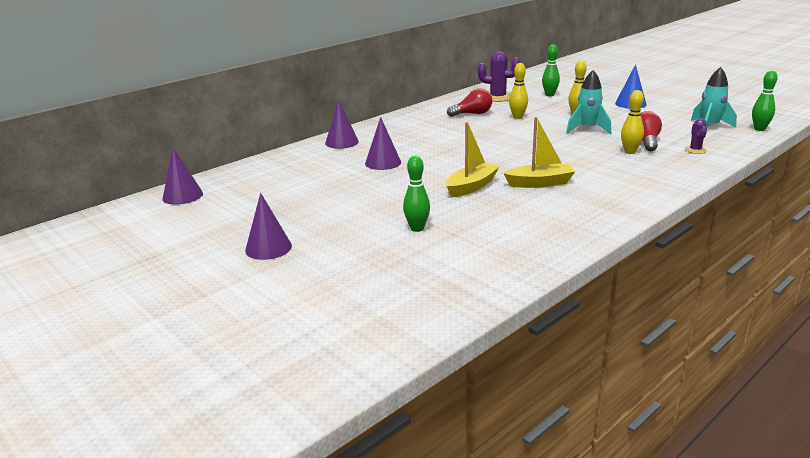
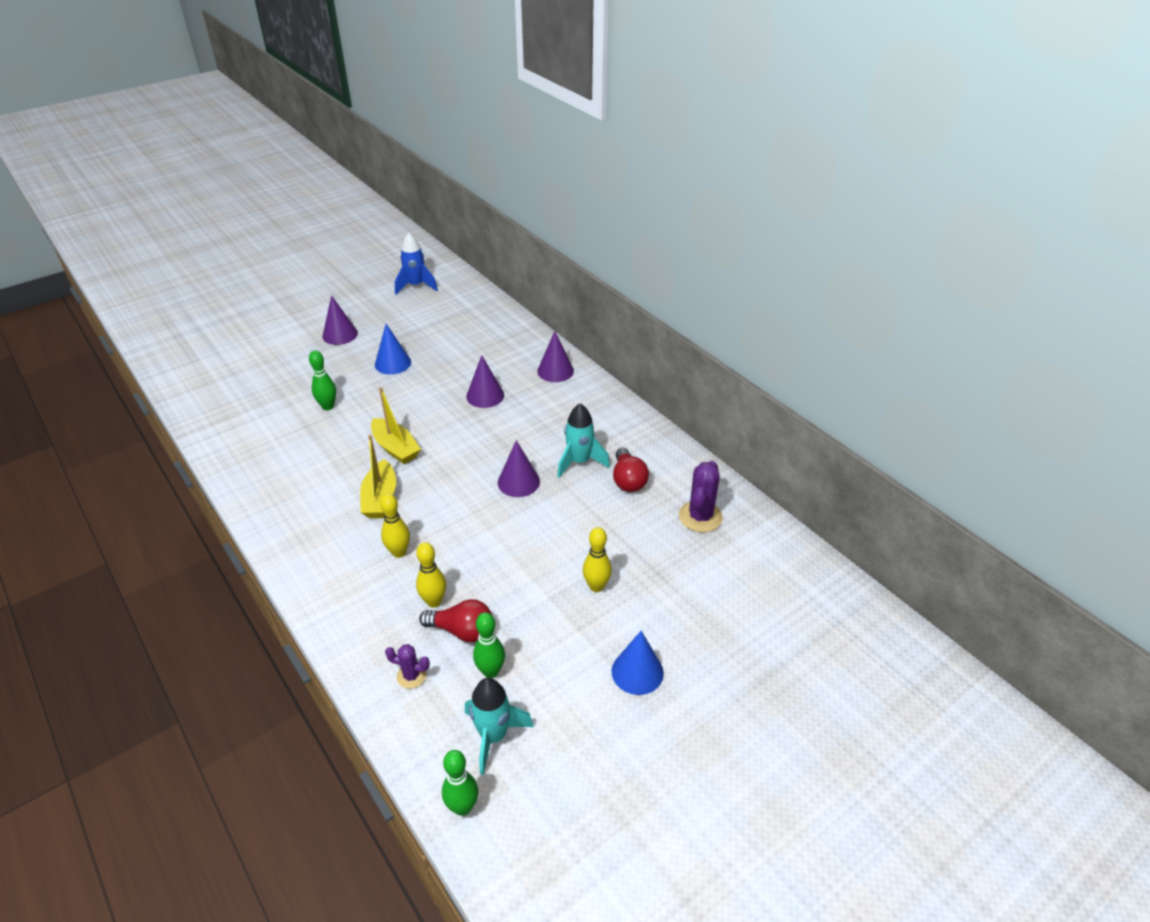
camera: 95 degrees right, 15 degrees up
(161, 220) = (416, 286): none -> blue rocket
(182, 196) = (457, 291): purple cone -> purple cone (518, 482)
(332, 208) = (393, 363): none -> blue cone
(517, 117) = (602, 521): yellow bowling pin -> yellow bowling pin (399, 552)
(549, 95) = (704, 579): green bowling pin -> green bowling pin (491, 671)
(587, 129) = (531, 582): turquoise rocket -> turquoise rocket (579, 462)

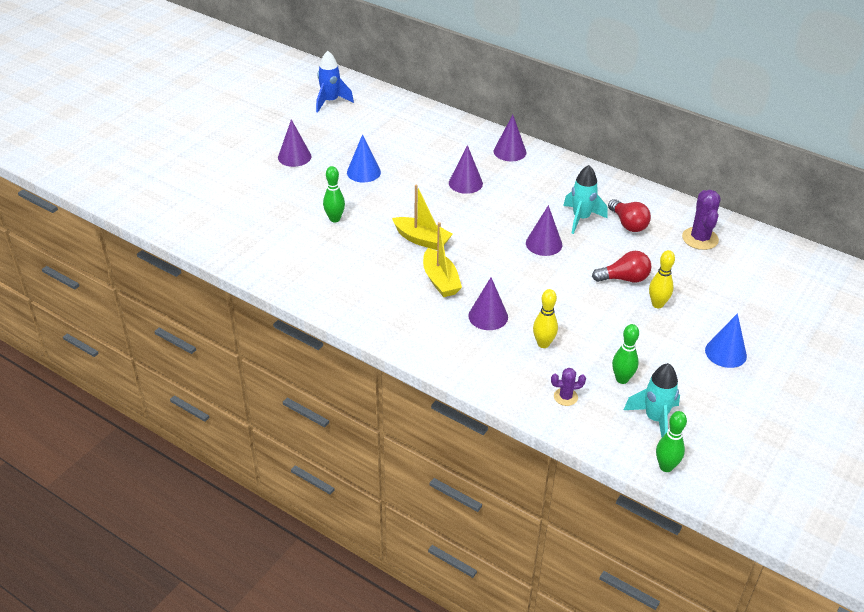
camera: 20 degrees left, 0 degrees up
(399, 552) = (488, 316): yellow bowling pin -> purple cone
(462, 631) = (580, 358): red light bulb -> red light bulb (624, 279)

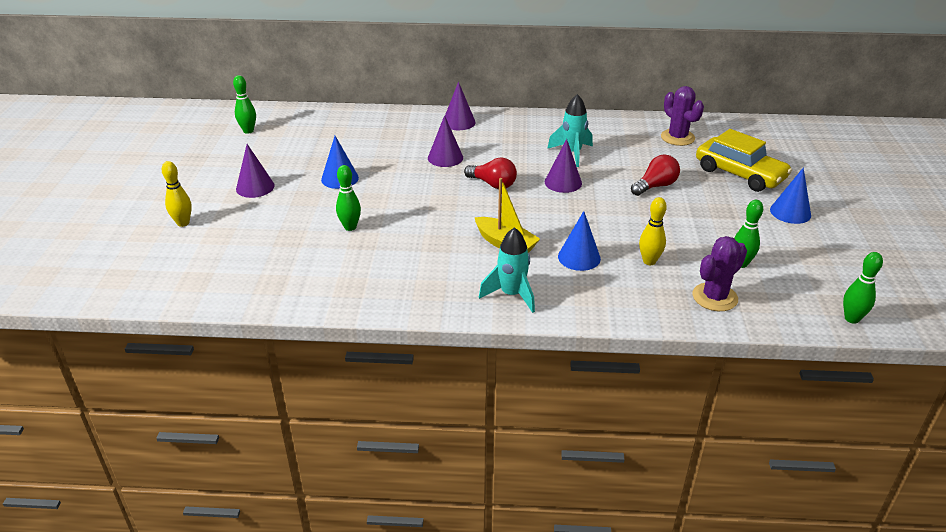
camera: 30 degrees left, 5 degrees down
(330, 101) = (248, 131): blue rocket -> green bowling pin
(422, 240) = (453, 216): yellow boat -> none
(488, 316) = (579, 257): purple cone -> blue cone
(565, 397) = (715, 297): purple cactus -> purple cactus, size x1.75
(628, 224) = (613, 145): red light bulb -> red light bulb (493, 184)
(655, 419) = (800, 284): turquoise rocket -> turquoise rocket (511, 295)
(657, 304) = (701, 196): yellow bowling pin -> yellow bowling pin (183, 223)
(720, 297) = (739, 174): none -> yellow car

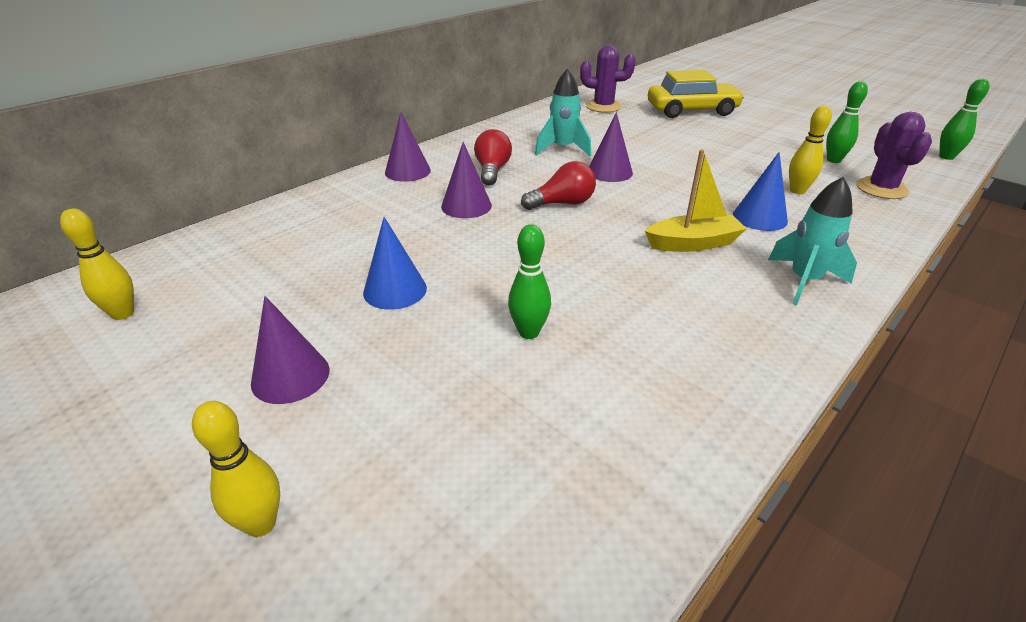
camera: 50 degrees left, 0 degrees up
(248, 131) = (123, 314): green bowling pin -> yellow bowling pin
(655, 186) = (670, 142): red light bulb -> red light bulb (492, 170)
(790, 212) = (770, 118): blue cone -> none

